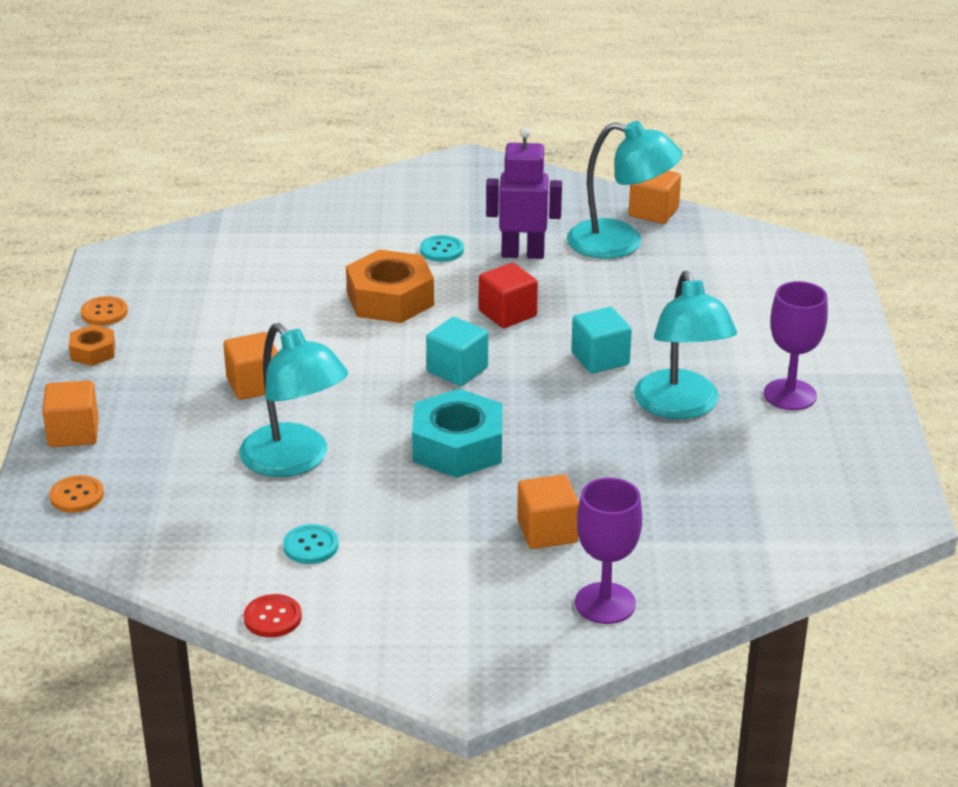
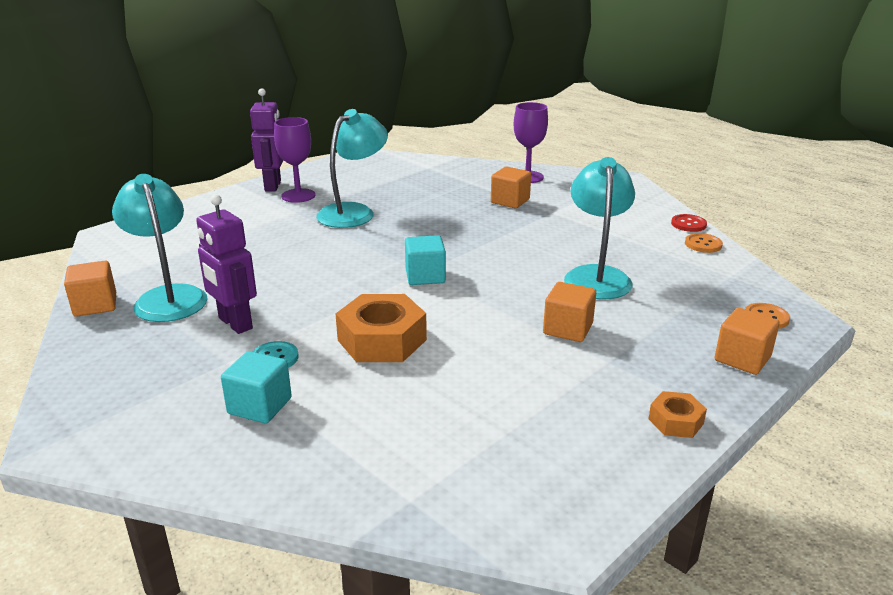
camera: 135 degrees left, 5 degrees down
(104, 312) = (631, 460): orange button -> orange button (703, 244)
(311, 546) = (636, 239): turquoise button -> none
(458, 447) = (493, 244): turquoise nut -> none
(507, 314) = (332, 291): red cube -> none
(600, 359) = (340, 245): turquoise cube -> turquoise cube (260, 406)
(851, 392) = (273, 186): none -> purple robot

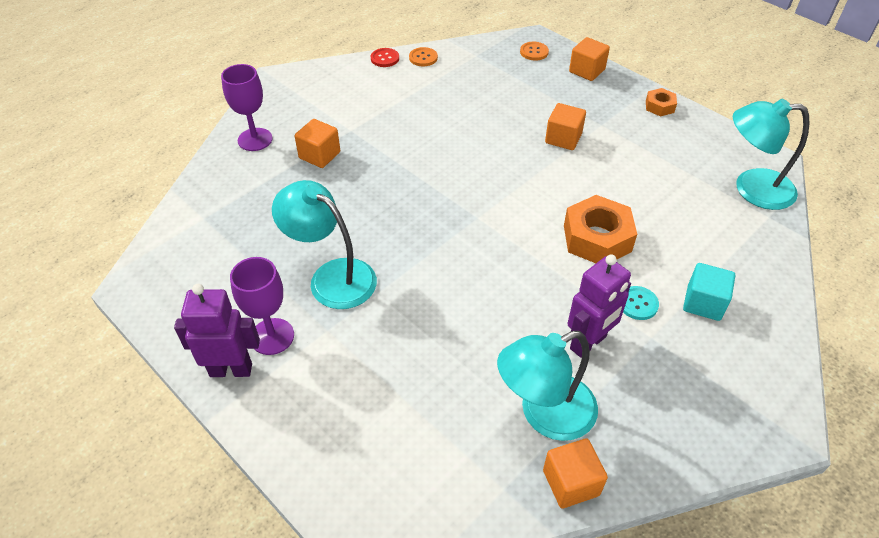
camera: 90 degrees left, 20 degrees up
(425, 276) = (486, 215): turquoise cube -> none
(596, 276) = (479, 116): turquoise lamp -> turquoise lamp (752, 189)

